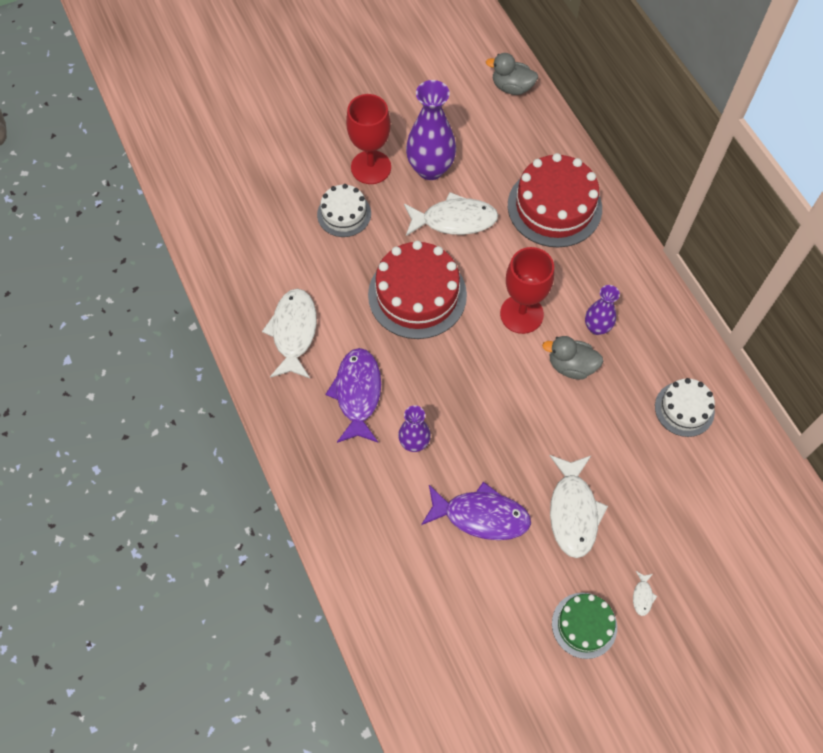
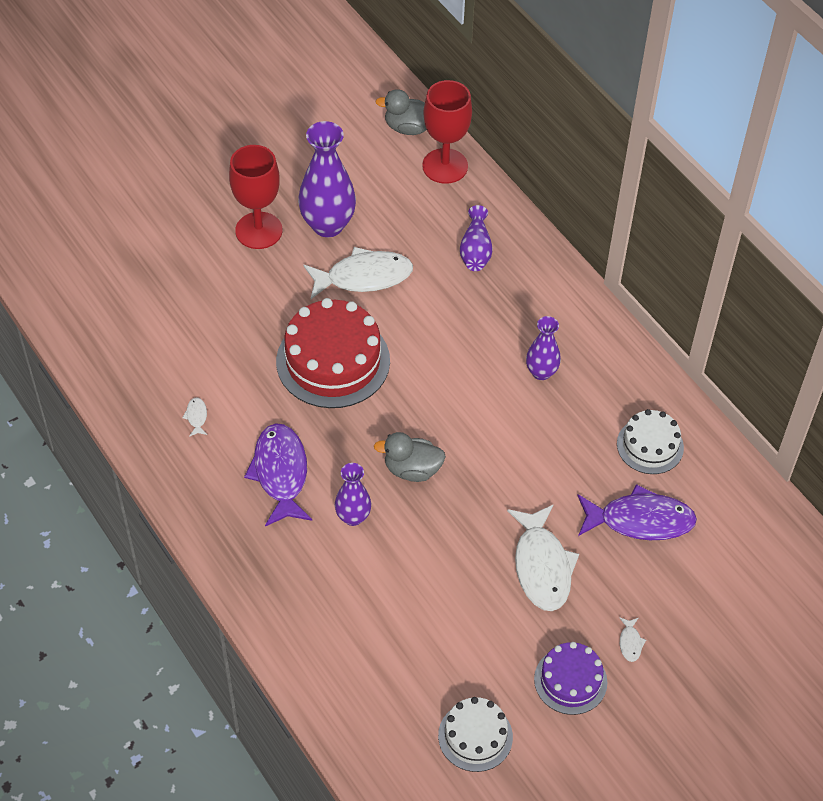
camera: 10 degrees left, 10 degrees down
(294, 332) = (196, 416): white fish -> white fish, size x0.40
(344, 214) = (235, 284): white cake -> white cake (475, 736)
(481, 516) = (440, 583): purple fish -> purple fish (640, 520)
(521, 314) = (455, 368): red goblet -> red goblet (445, 166)
(554, 207) = (475, 250): red cake -> purple vase
(571, 366) = (518, 416): grey duck -> grey duck (412, 469)
(584, 625) = (570, 680): green cake -> purple cake

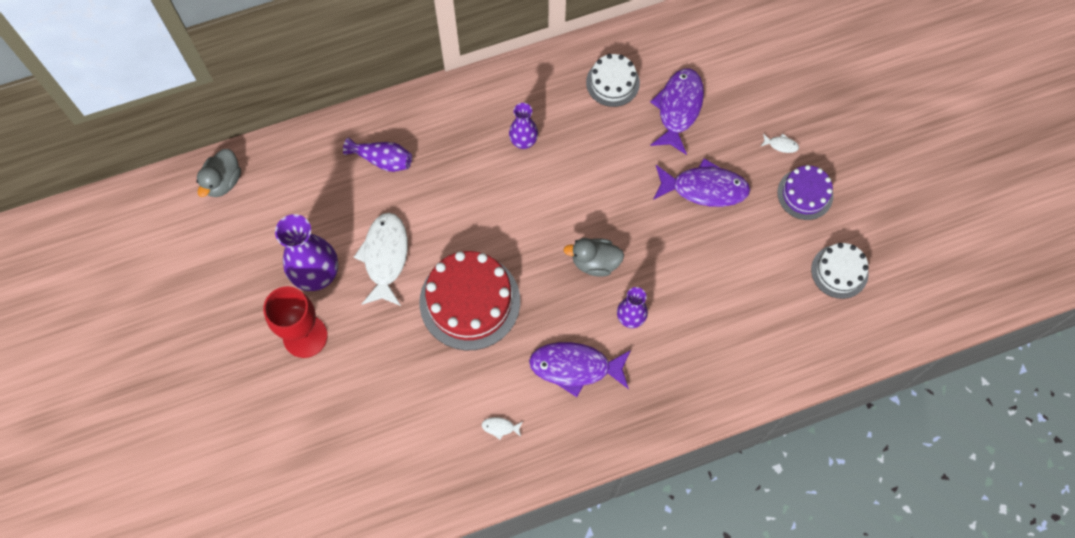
camera: 75 degrees left, 15 degrees up
(412, 469) = (595, 262): grey duck -> grey duck turned 75 degrees clockwise
(445, 166) = (279, 161): red goblet -> none
(542, 566) = (704, 188): white fish -> purple fish

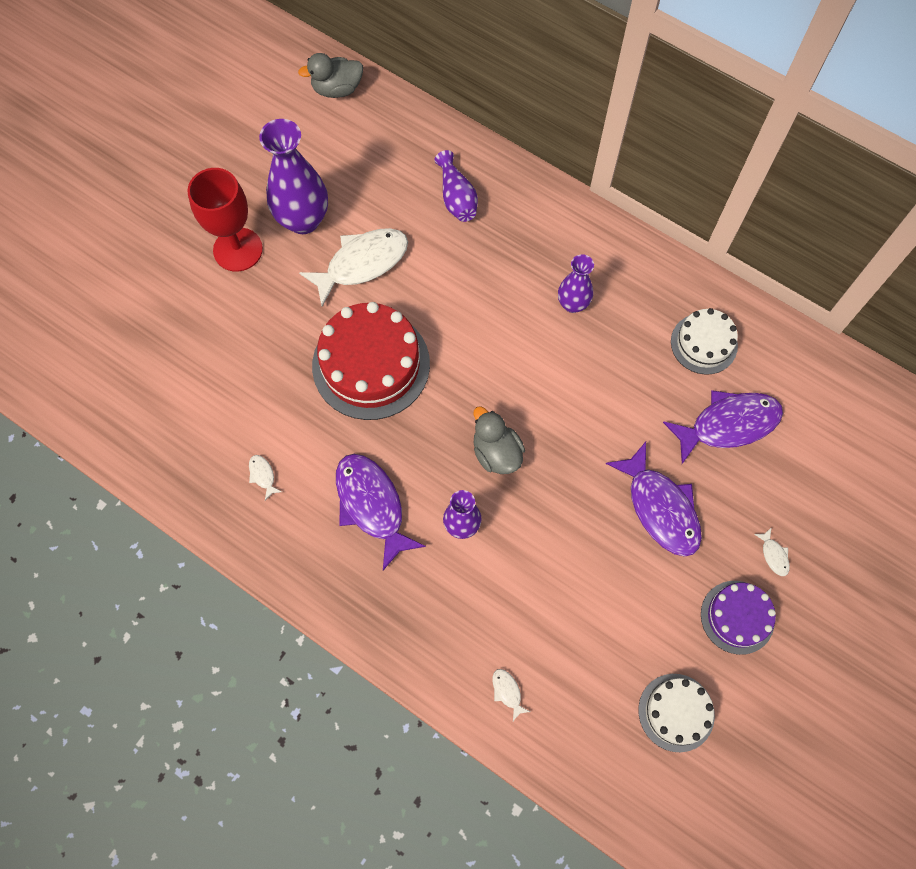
camera: 55 degrees right, 0 degrees up
(761, 363) = (507, 691): none -> white fish

